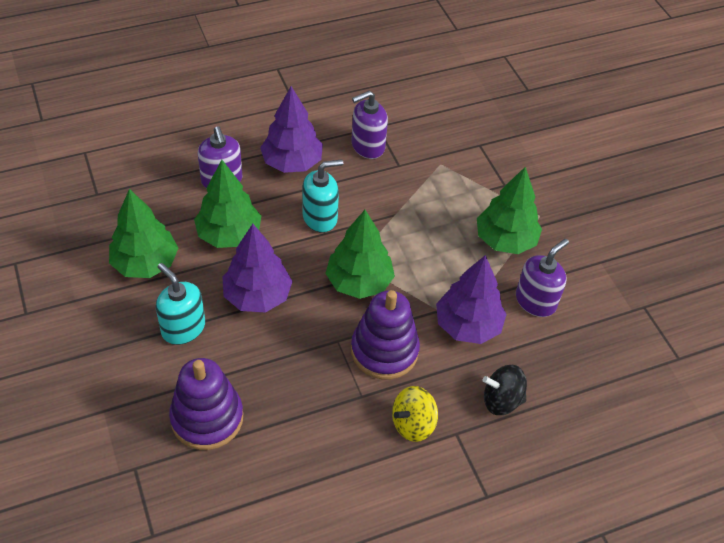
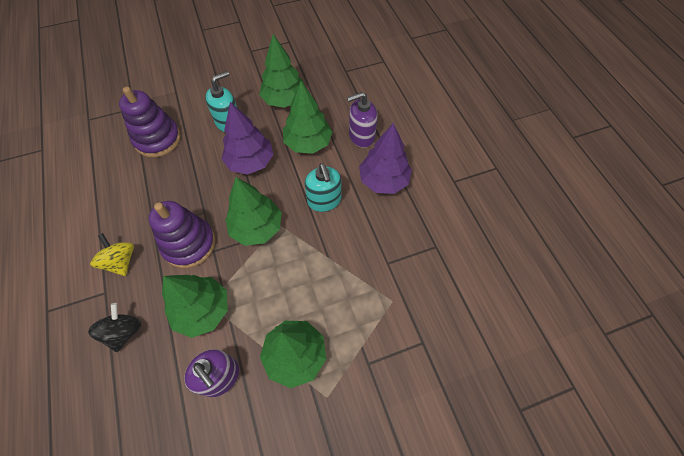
camera: 95 degrees right, 10 degrees up
(367, 146) = (409, 237): purple soap dispenser -> none
(467, 325) = (203, 310): purple tree -> green tree

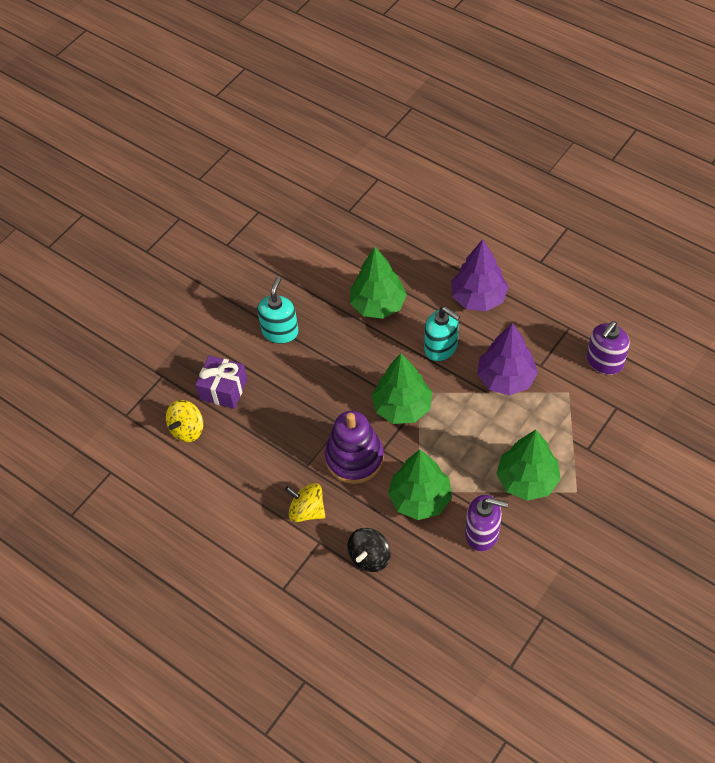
camera: 30 degrees left, 5 degrees down
(111, 151) = (187, 429): none -> yellow spinning top
(124, 332) = (369, 557): black spinning top -> black spinning top turned 120 degrees counterclockwise
(157, 139) = (223, 389): purple stacking toy -> purple gift
(250, 162) = (339, 355): purple tree -> purple tree (506, 378)
(284, 100) = (314, 276): green tree -> none
(361, 136) = (422, 269): purple soap dispenser -> purple soap dispenser (604, 361)

